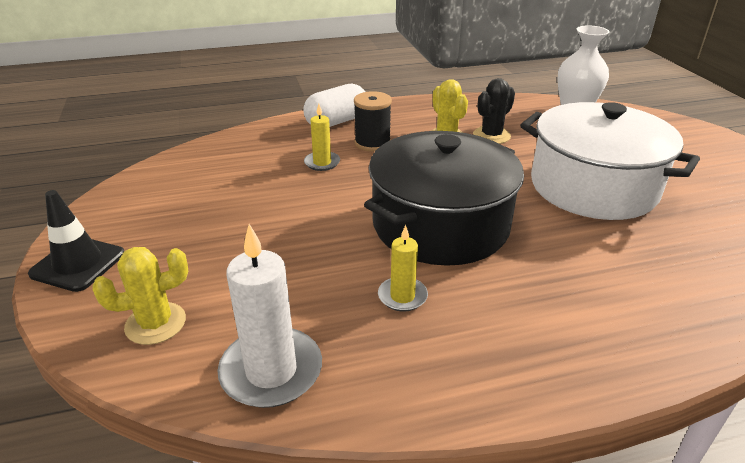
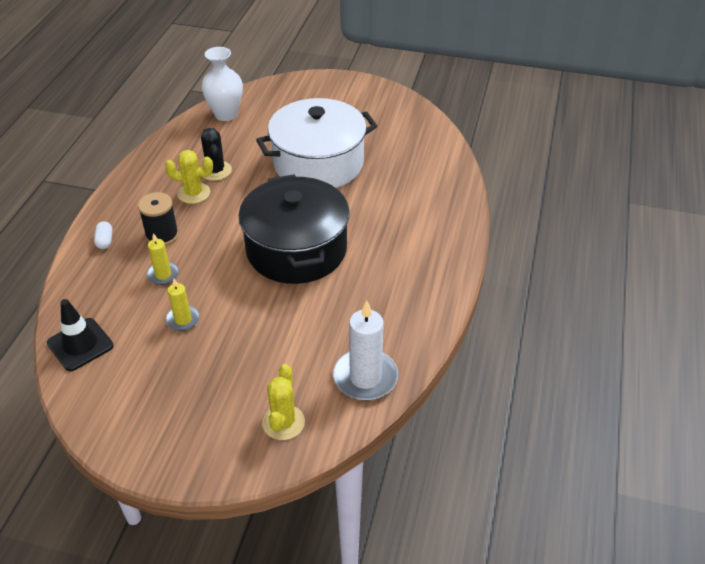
camera: 60 degrees left, 10 degrees up
(78, 264) = (177, 456): black traffic cone -> black traffic cone (80, 344)
(337, 122) = (105, 241): white capsule -> white capsule, size x0.49
(402, 296) = (348, 297): yellow candle -> yellow candle (183, 320)

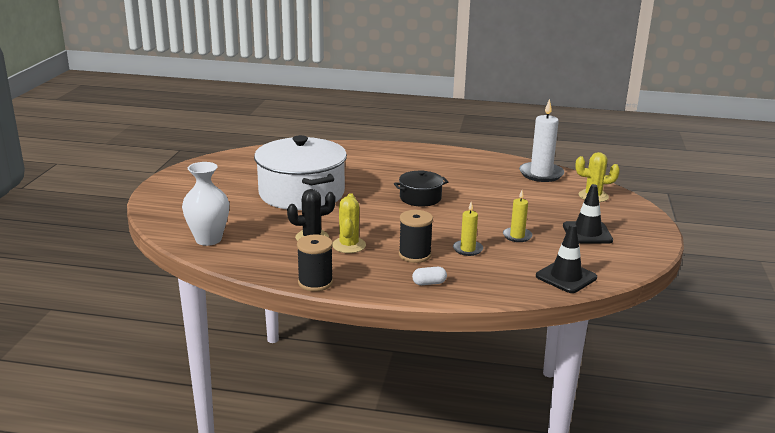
camera: 95 degrees left, 20 degrees down
(130, 173) = (315, 282): none -> black spool
(175, 388) = (587, 233): none -> black traffic cone
(296, 249) = (420, 198): black pot -> black pot, size x0.49

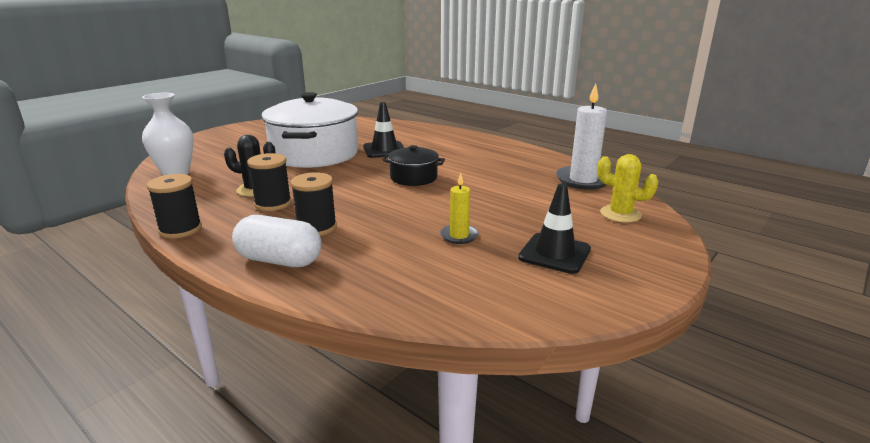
camera: 30 degrees right, 0 degrees up
(349, 245) = (273, 204): yellow cactus -> black spool
(429, 283) = (279, 260): white capsule -> white capsule, size x2.05
(467, 249) = (380, 236): yellow candle -> none
(566, 277) = (448, 300): black traffic cone -> black traffic cone (384, 150)

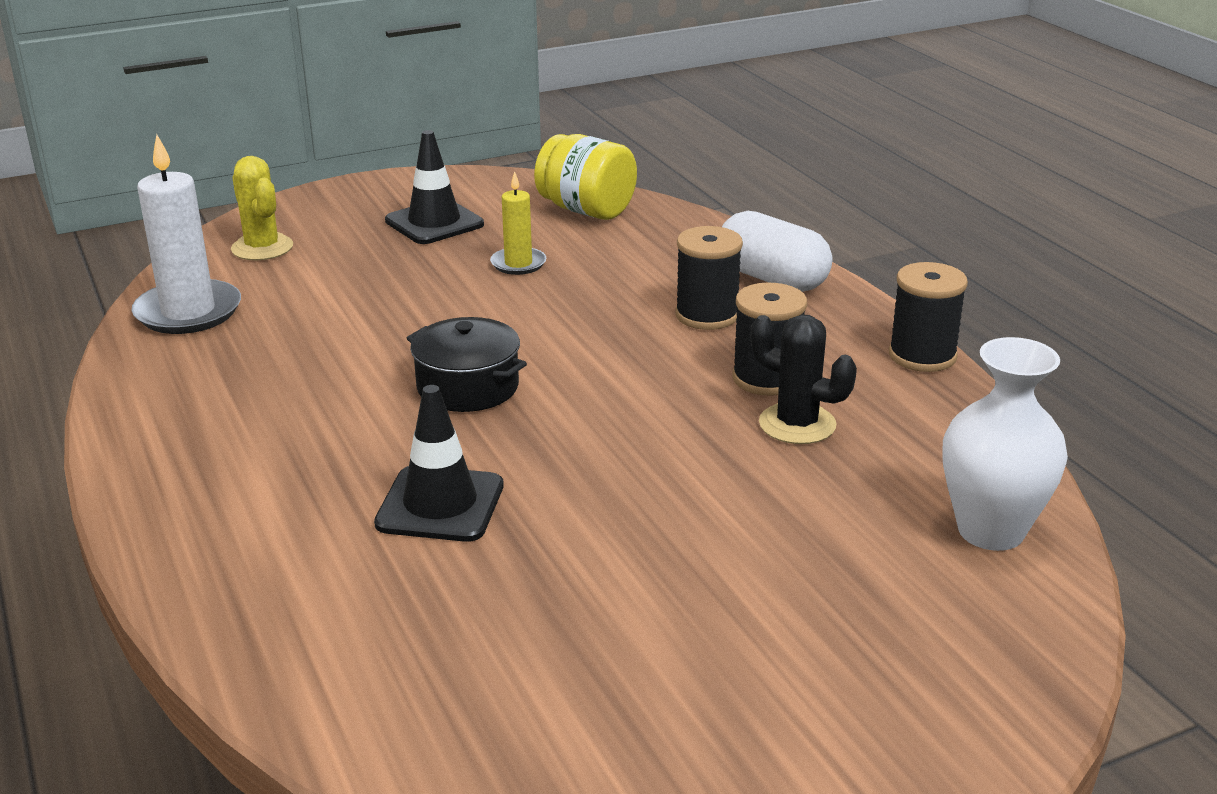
camera: 155 degrees left, 5 degrees up
(314, 154) = (628, 533): white pot -> none
(460, 292) = (586, 210): none -> yellow jar

